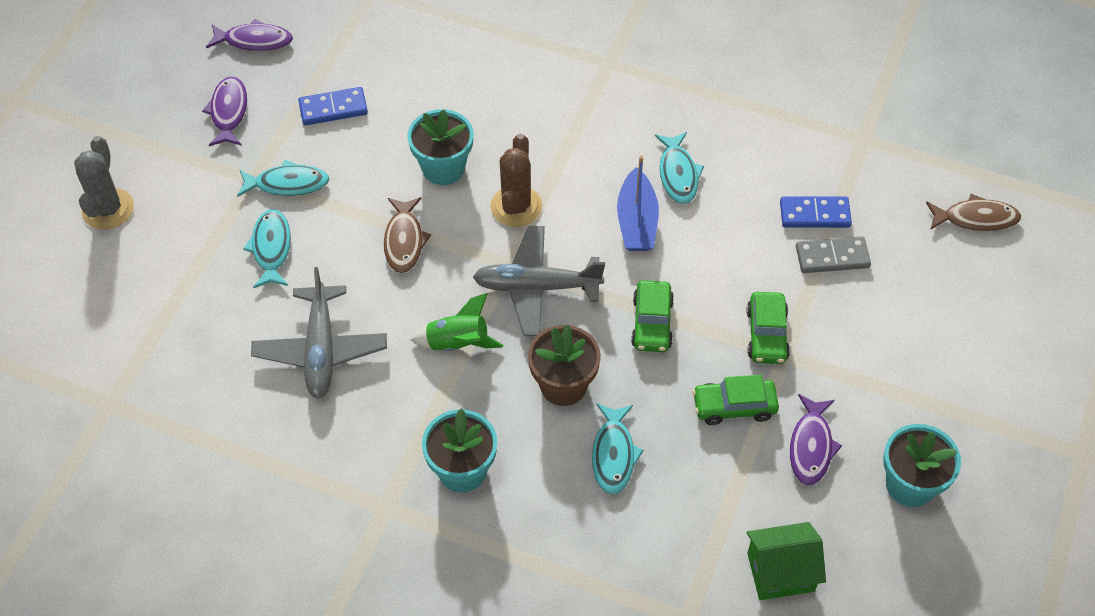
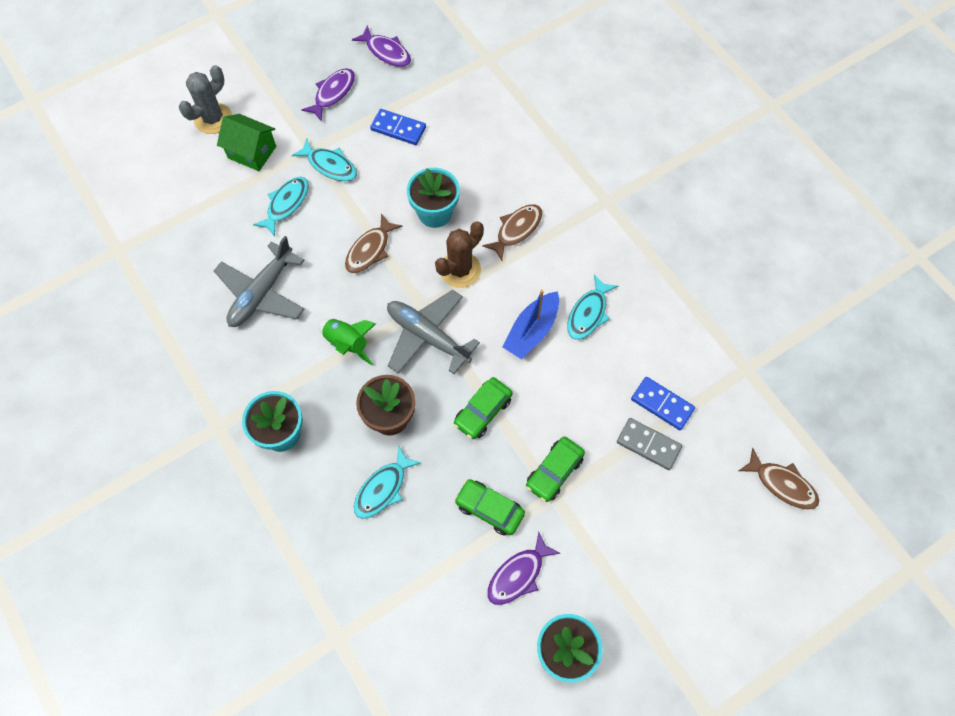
camera: 35 degrees right, 10 degrees up
(542, 138) = (516, 230): none -> brown fish
(780, 572) = (424, 650): green house -> green house (252, 152)

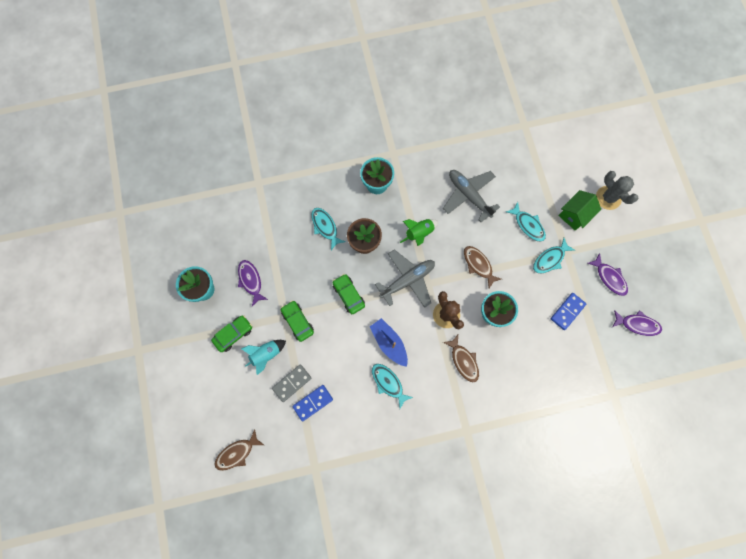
camera: 110 degrees right, 10 degrees up
(386, 52) = (637, 324): purple fish -> purple fish turned 135 degrees counterclockwise
(489, 509) = (291, 278): green car -> green car (233, 334)
(624, 500) = (266, 354): none -> turquoise rocket

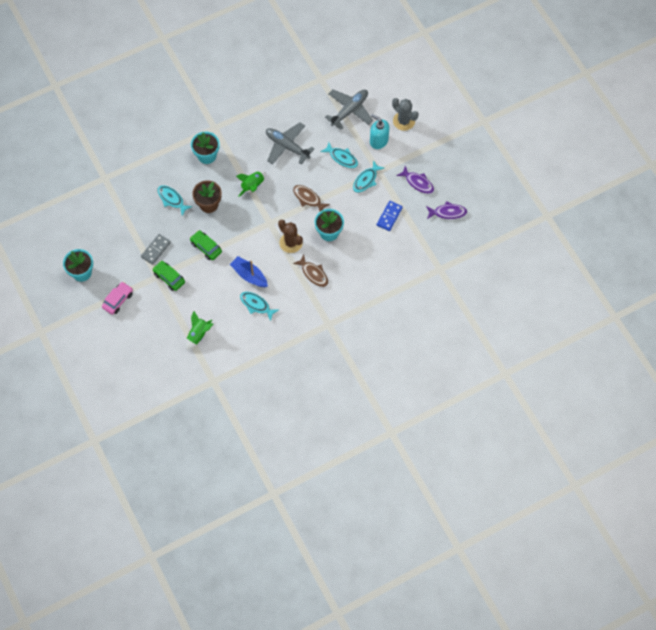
camera: 15 degrees left, 10 degrees down
(233, 334) = (118, 300): green car -> pink car
(237, 453) = (146, 386): brown fish -> none
(251, 281) = (120, 256): purple fish -> none
(266, 354) = (149, 309): turquoise rocket -> none
(292, 383) = (177, 324): grey domino -> grey domino (155, 250)
(313, 403) = (198, 334): blue domino -> green rocket
(407, 280) = (252, 224): grey plane -> grey plane (349, 110)
(574, 215) = (378, 141): green house -> turquoise soap dispenser

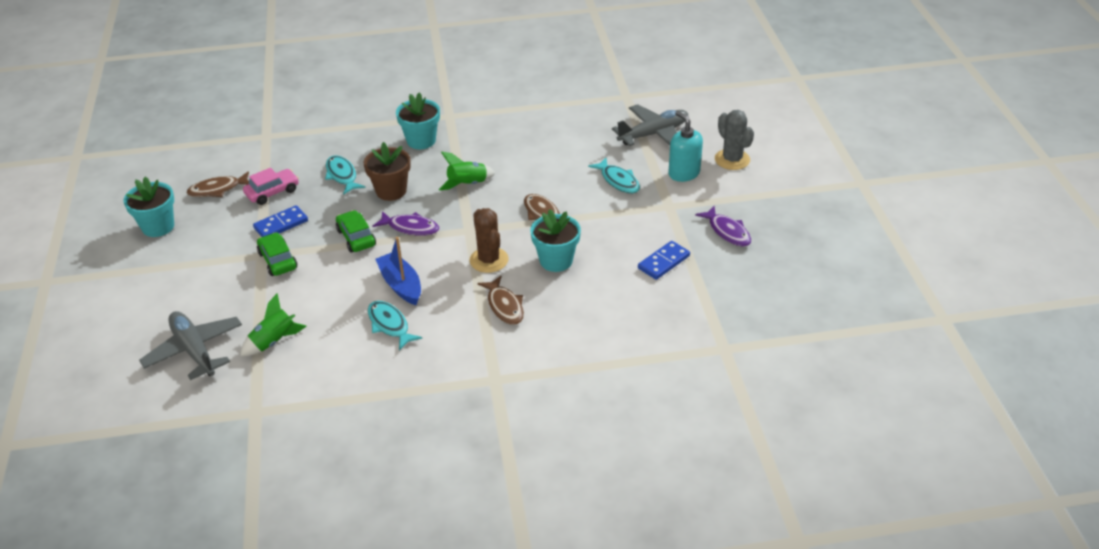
camera: 20 degrees right, 25 degrees down
(100, 232) = (218, 189): none -> brown fish
(118, 300) = (184, 270): pink car -> pink car (272, 192)
(155, 250) = (281, 224): grey domino -> blue domino
(287, 146) = (542, 153): grey plane -> grey plane (194, 351)
(366, 180) = (645, 212): turquoise fish -> none
(448, 212) = (765, 278): purple fish -> purple fish (410, 228)

